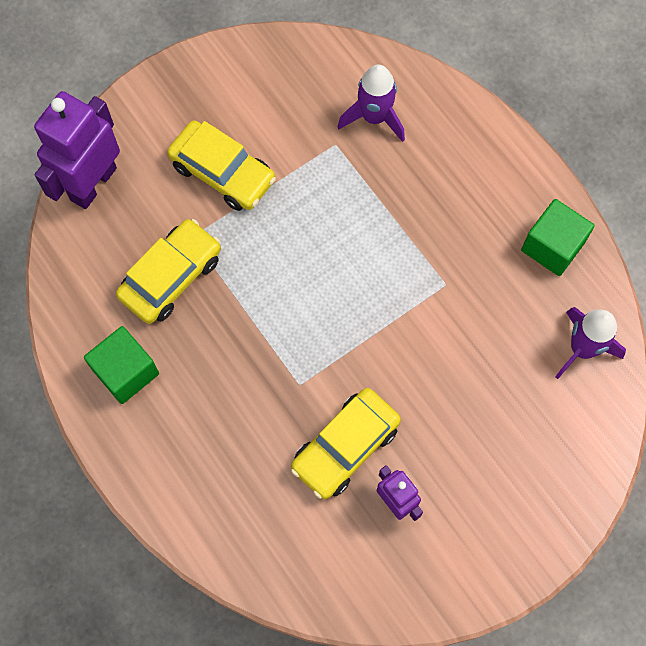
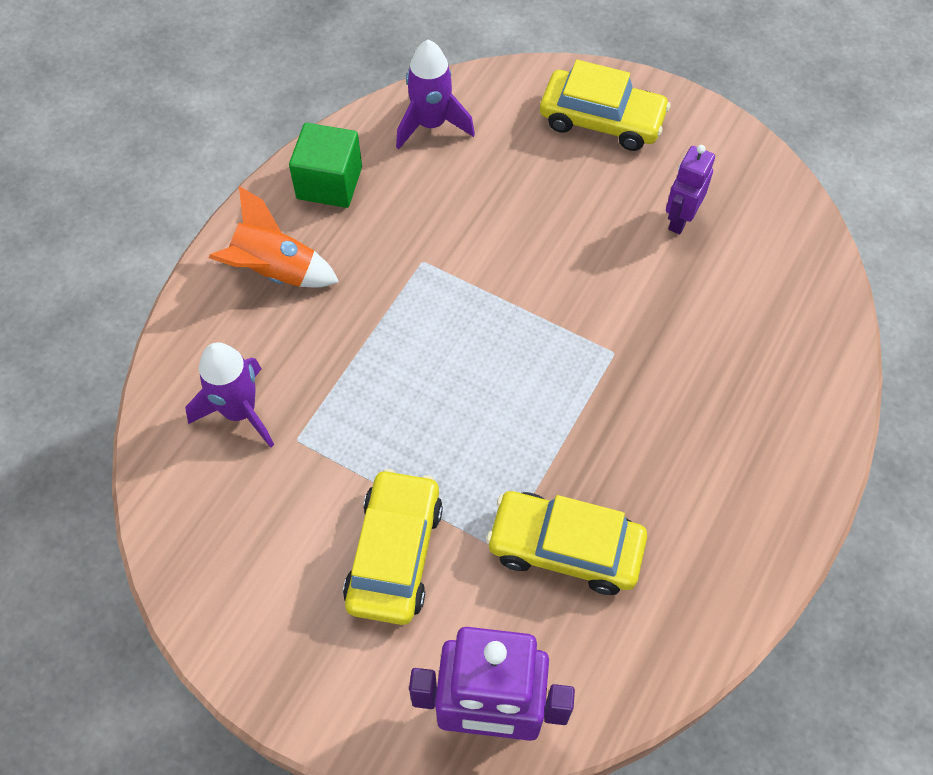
camera: 115 degrees left, 10 degrees down
(126, 372) = (710, 541): green cube -> none
(345, 447) = (654, 283): yellow car -> yellow car (602, 120)
(482, 178) = (275, 272): none -> orange rocket

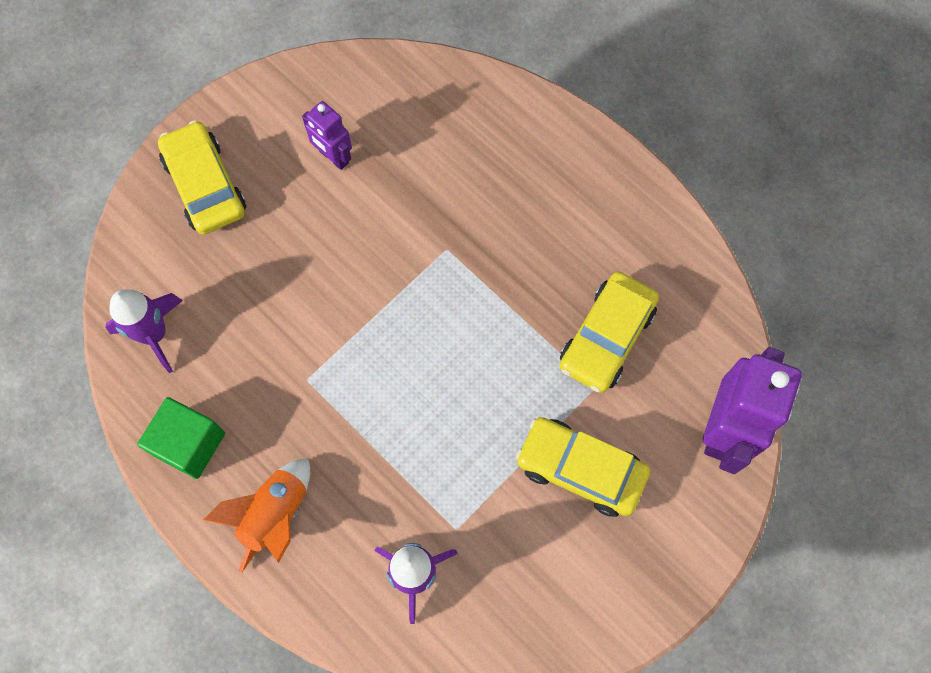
camera: 75 degrees left, 10 degrees up
(602, 120) = (205, 185): yellow car -> yellow car turned 60 degrees counterclockwise

